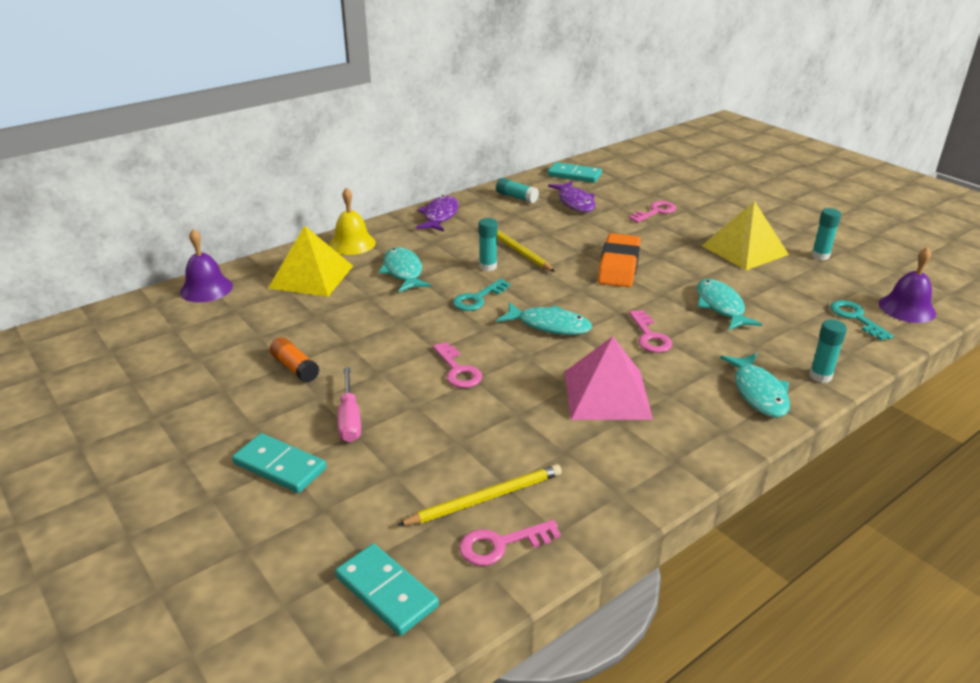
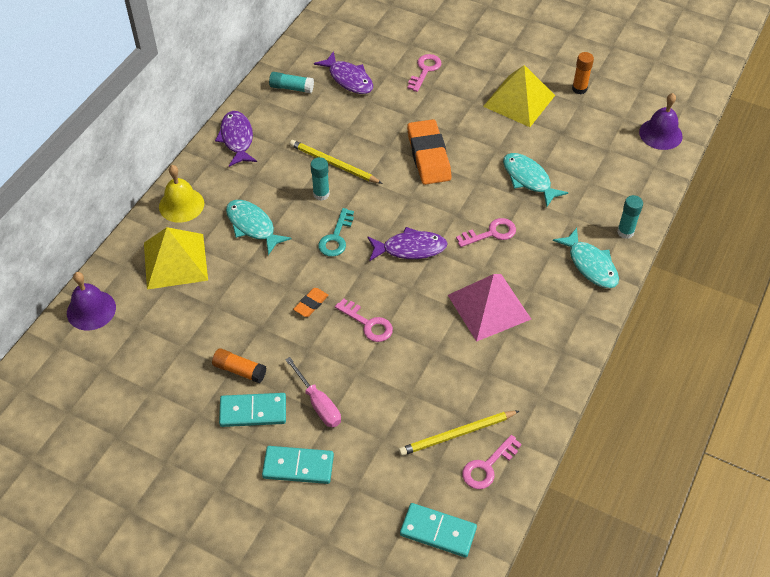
camera: 25 degrees left, 20 degrees up
(411, 339) = (311, 304): none -> orange eraser
(485, 498) = (457, 434): yellow pencil -> yellow pencil turned 150 degrees counterclockwise
(549, 325) = (410, 248): turquoise fish -> purple fish
(574, 175) = (326, 36): turquoise domino -> turquoise domino (253, 411)
(650, 336) = (491, 233): pink key -> pink key turned 75 degrees counterclockwise
(820, 256) = (579, 89): turquoise glue stick -> orange glue stick
(855, 318) = (629, 158): turquoise key -> none

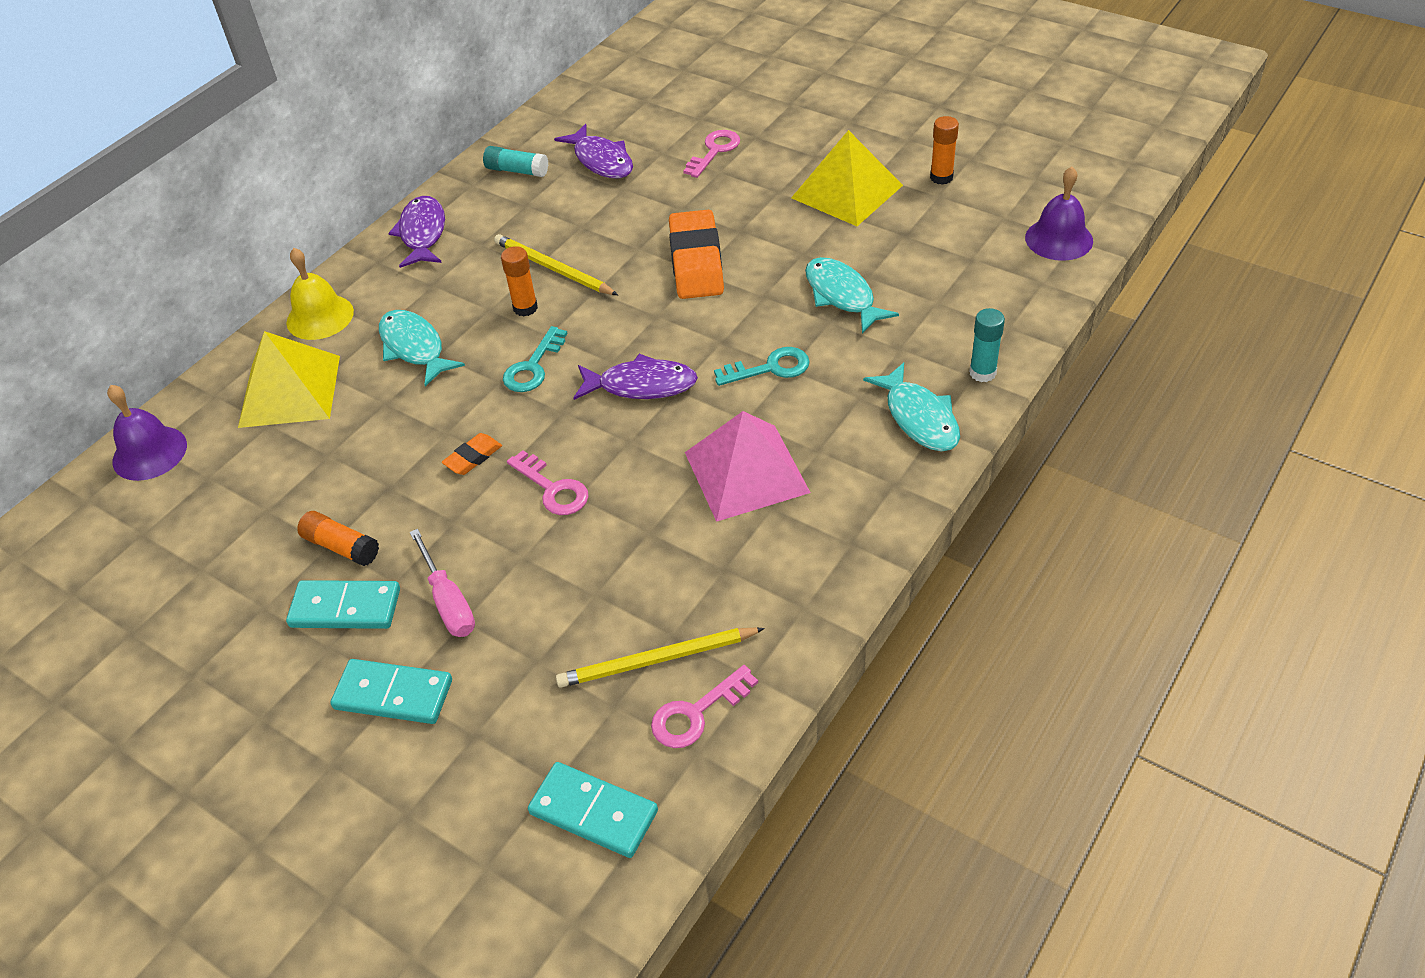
camera: 10 degrees right, 5 degrees down
(321, 194) = (525, 308): turquoise glue stick -> orange glue stick
(491, 233) = (770, 368): pink key -> turquoise key

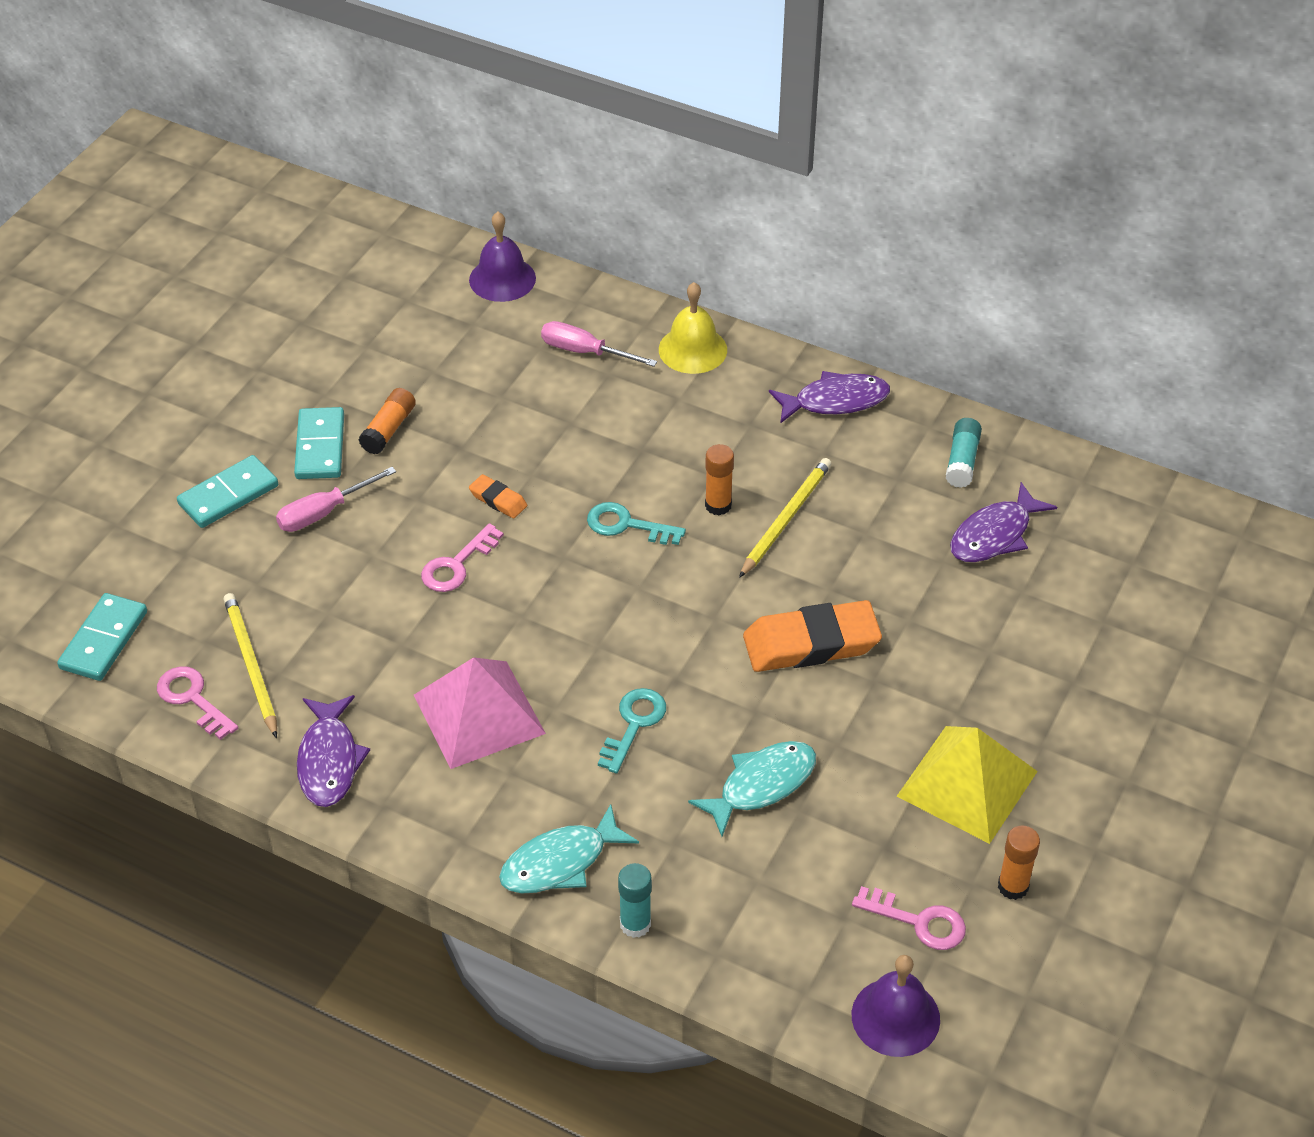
camera: 80 degrees right, 0 degrees up
(290, 391) = (585, 352): yellow pyramid -> pink screwdriver
(393, 694) = (228, 495): turquoise domino -> turquoise domino turned 45 degrees clockwise
(414, 348) = (650, 429): turquoise fish -> none
(641, 385) = (602, 616): purple fish -> purple fish (329, 760)
(714, 151) = (1033, 642): pink key -> pink key (919, 921)
(770, 368) = (634, 724): turquoise key -> turquoise key turned 135 degrees counterclockwise

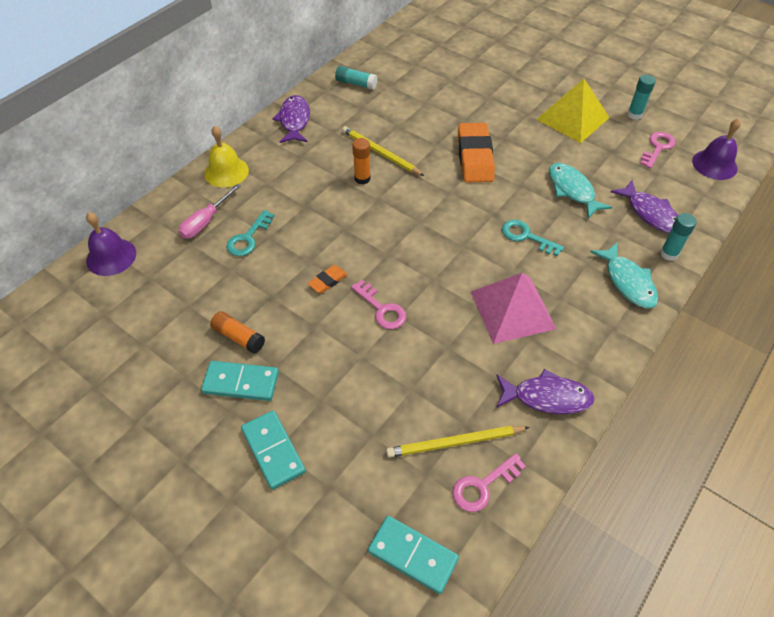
camera: 80 degrees left, 5 degrees up
(324, 512) = (311, 385): pink screwdriver -> none
(626, 525) = (368, 220): turquoise key -> turquoise key (248, 238)
(994, 535) = (411, 82): purple fish -> purple fish (650, 213)
(1013, 886) = (634, 114): orange glue stick -> turquoise glue stick

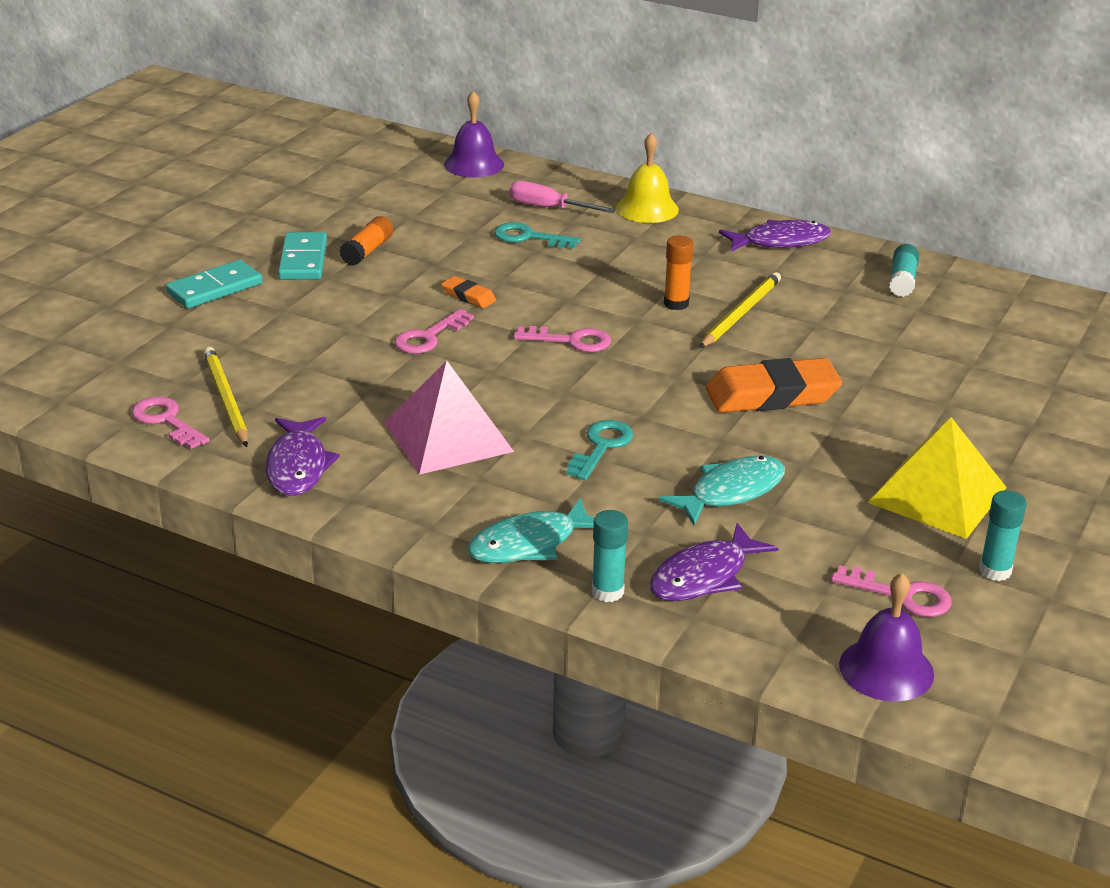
camera: 80 degrees right, 20 degrees down
(400, 234) = (571, 341): none -> pink key
(412, 555) = (84, 379): turquoise domino -> none

